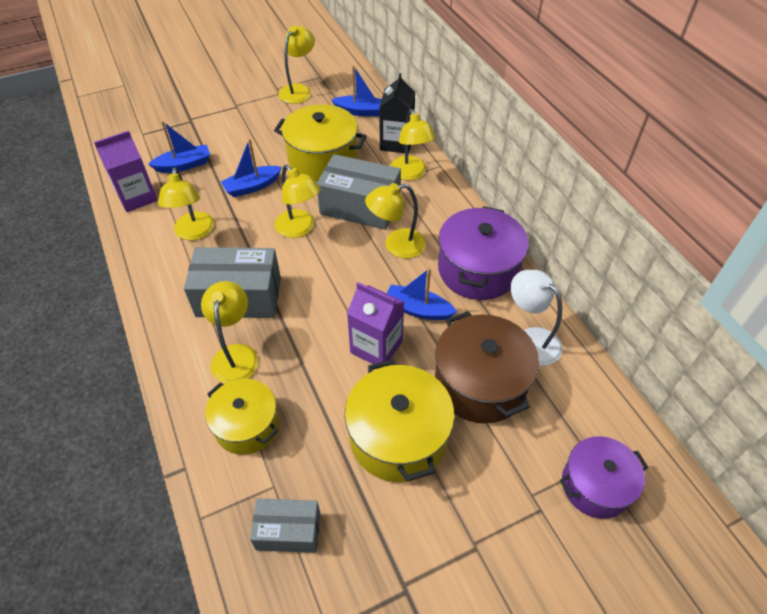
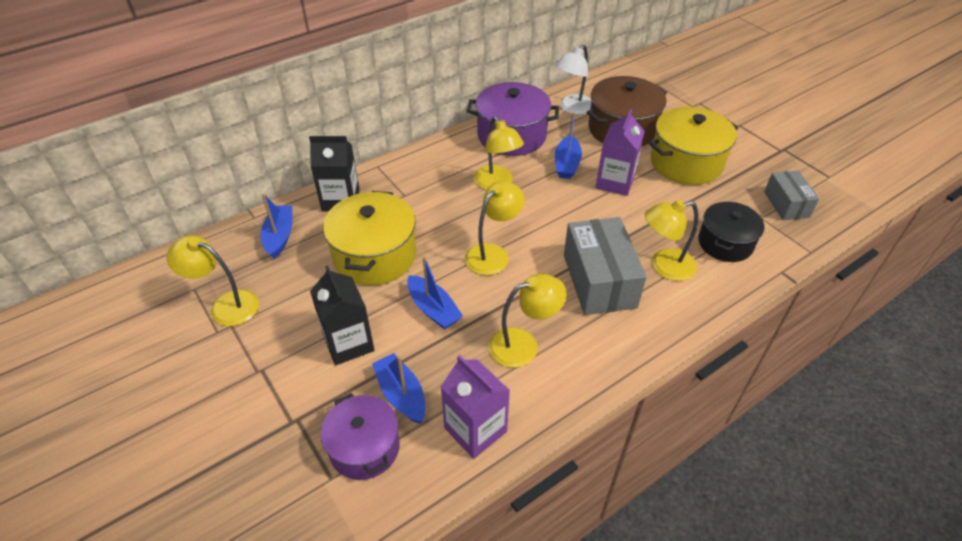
camera: 100 degrees left, 5 degrees down
(240, 143) = (348, 343): none -> black carton
(247, 425) = (725, 243): yellow pot -> black pot
(360, 206) = (449, 214): grey box -> none
(410, 174) = (392, 185): yellow lamp -> none
(595, 485) = (671, 84): purple pot -> purple pot (364, 447)

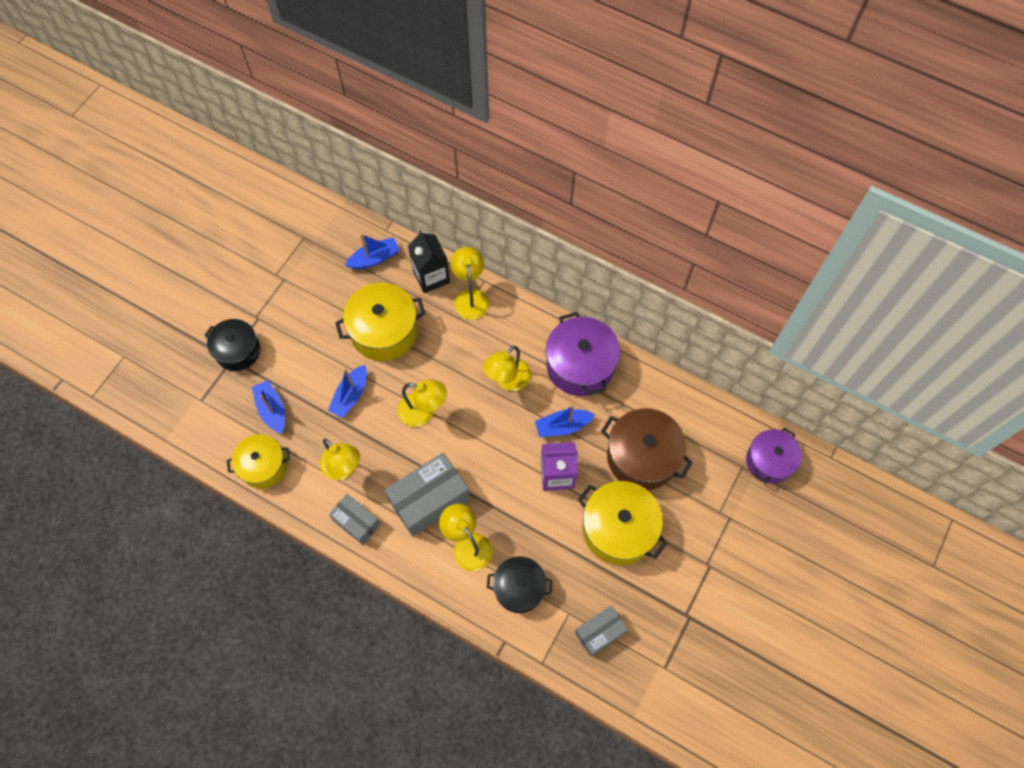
camera: 65 degrees right, 20 degrees up
(226, 305) = (298, 265): yellow lamp -> yellow lamp (470, 297)
(290, 407) = (238, 351): none -> black pot
(348, 343) = (299, 357): black carton -> none
(364, 447) = (227, 408): purple pot -> purple pot (769, 461)
(401, 394) = (272, 410): blue boat -> blue boat turned 60 degrees counterclockwise
(475, 430) = (263, 466): purple carton -> yellow pot
(572, 108) = (652, 401): white lamp -> none
(598, 354) = (356, 522): none -> grey box

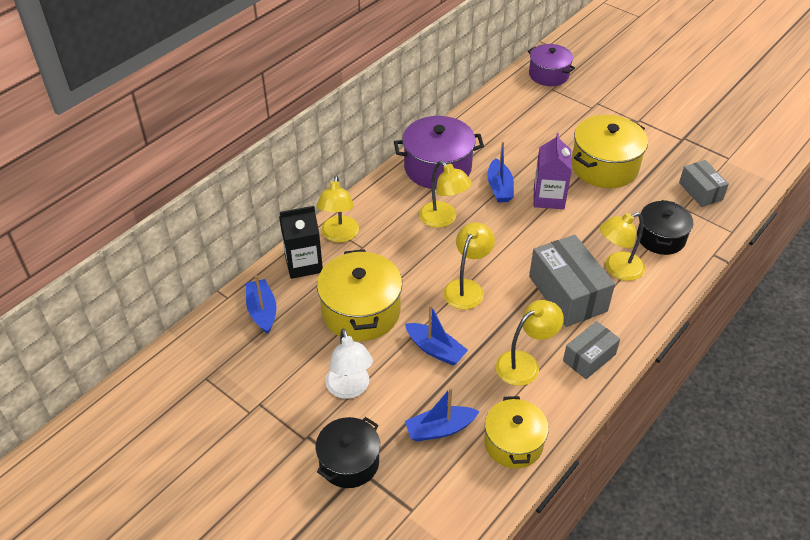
camera: 80 degrees left, 20 degrees down
(304, 338) = (350, 389): none -> white lamp
(470, 297) = (339, 235): yellow lamp -> yellow lamp turned 90 degrees counterclockwise
(642, 457) = (536, 142): brown pot -> none

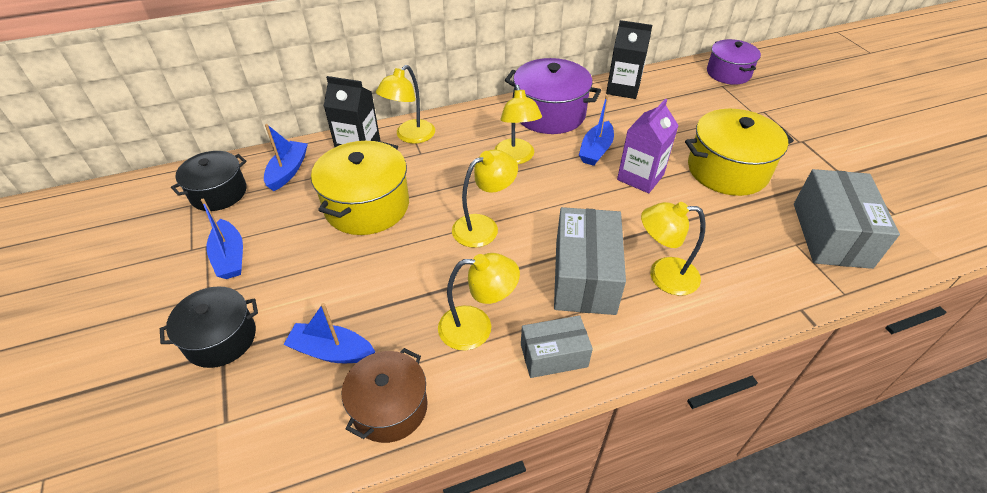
camera: 30 degrees right, 0 degrees up
(350, 389) = (290, 269): white lamp -> none
(435, 349) = (400, 270): blue boat -> blue boat (230, 257)
(478, 120) = (623, 89): none -> black carton
(513, 443) = (389, 407): yellow pot -> brown pot
(661, 238) = (743, 264): black pot -> black pot (218, 193)
(700, 191) = (831, 235): grey box -> grey box, size x1.68

